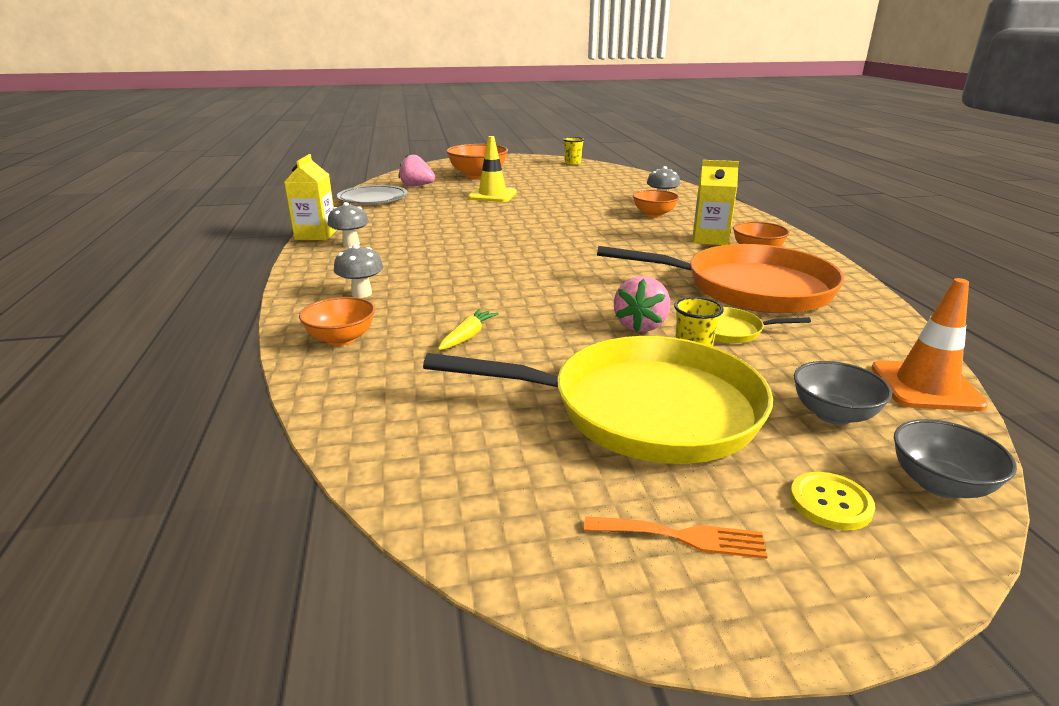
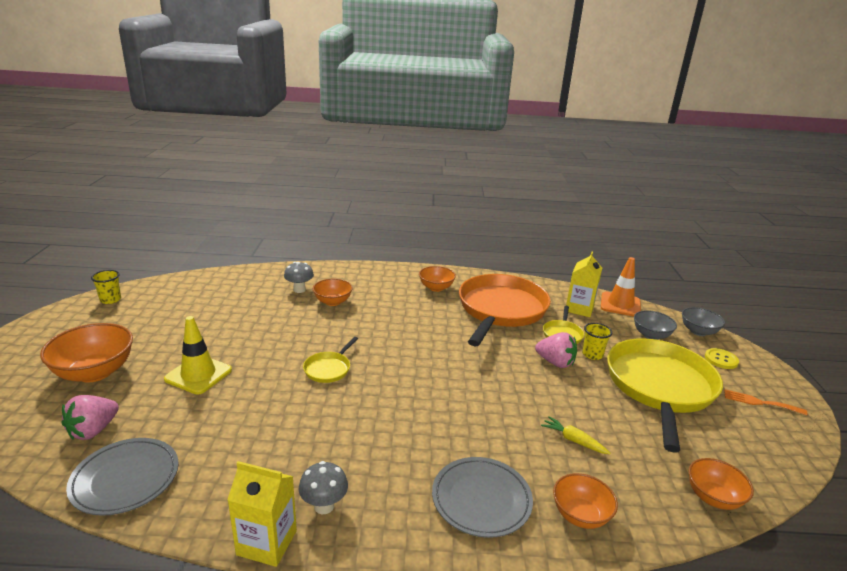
camera: 80 degrees left, 0 degrees up
(362, 294) = (481, 499): grey mushroom -> grey plate
(376, 432) = (713, 497): none -> orange bowl
(530, 226) = (328, 369): none -> yellow pan
(682, 537) = (760, 402): orange fork -> orange fork turned 90 degrees counterclockwise
(710, 239) = (405, 296): yellow carton -> yellow carton (579, 309)

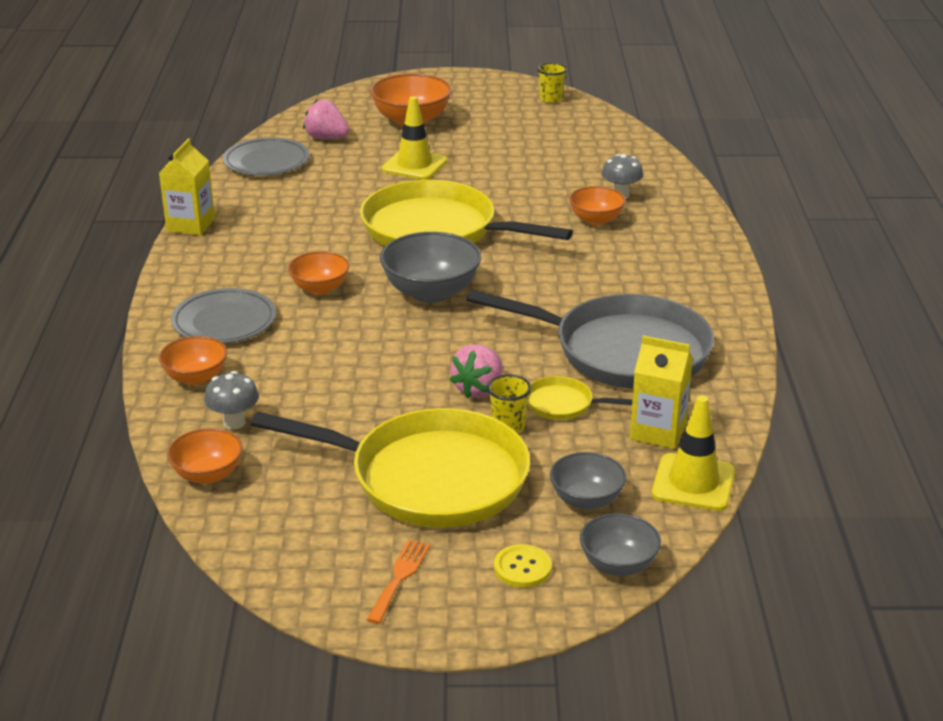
camera: 90 degrees right, 5 degrees up
(324, 506) = (226, 245): grey mushroom -> grey mushroom (234, 422)
(328, 369) = (436, 230): yellow pan -> yellow pan, size x2.39
(429, 376) = (431, 292): none -> grey bowl
(436, 288) = (674, 295): orange bowl -> orange bowl (320, 288)
(501, 310) = (623, 351): orange pan -> grey pan
(573, 440) = (310, 386): yellow carrot -> none
(620, 304) = (693, 483): orange traffic cone -> yellow traffic cone

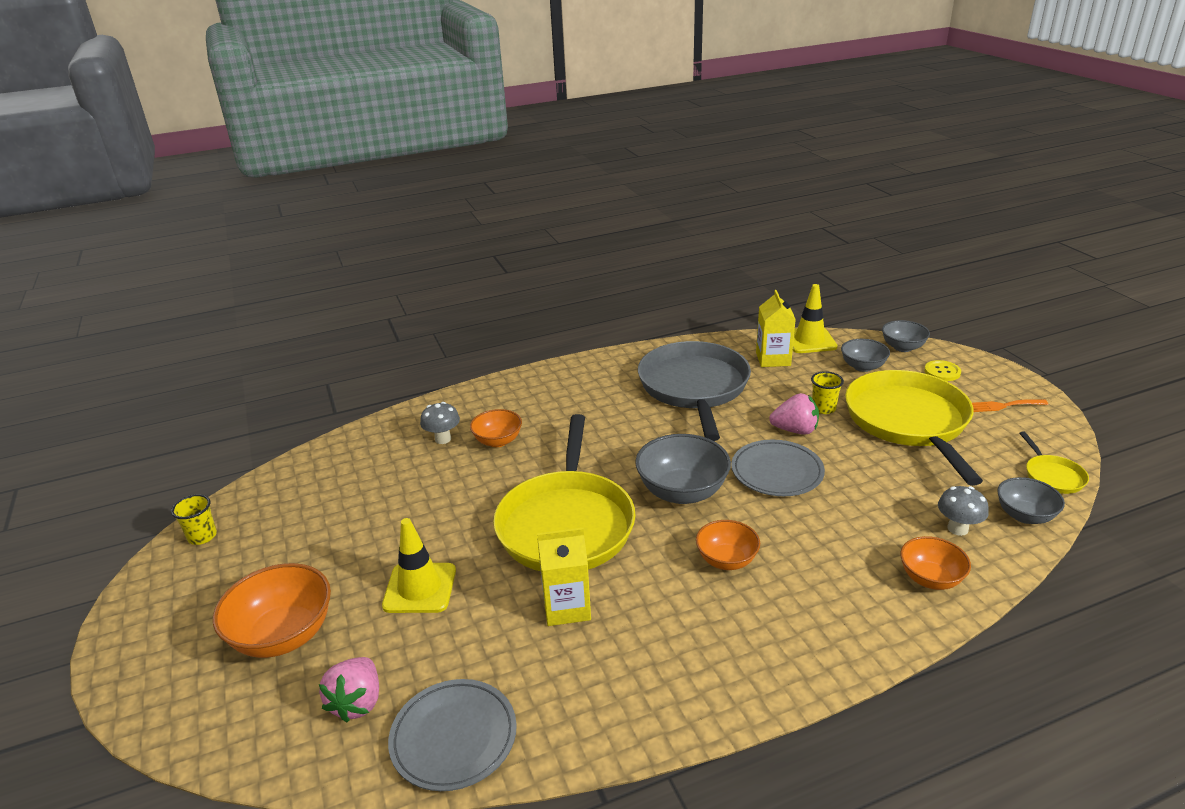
camera: 110 degrees left, 0 degrees up
(190, 225) = (669, 732): yellow carton -> yellow carton (566, 607)
(208, 474) = (1024, 515): orange bowl -> grey bowl
(224, 321) = (834, 601): grey plate -> grey plate (777, 472)
(562, 404) = (778, 395): yellow pan -> yellow pan (1052, 476)

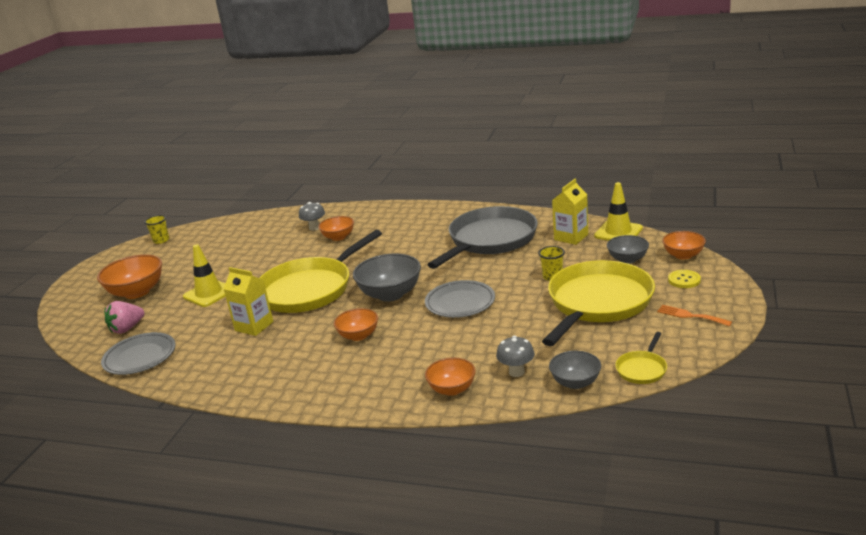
camera: 40 degrees right, 5 degrees down
(795, 430) = (511, 283): pink strawberry -> none
(902, 347) = (683, 255): grey bowl -> orange bowl

